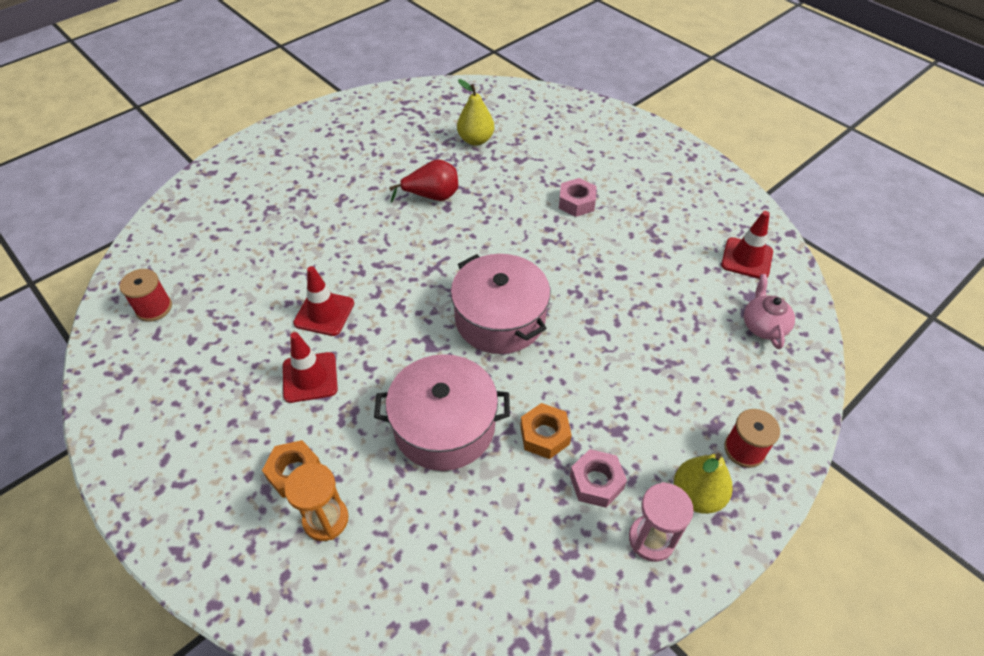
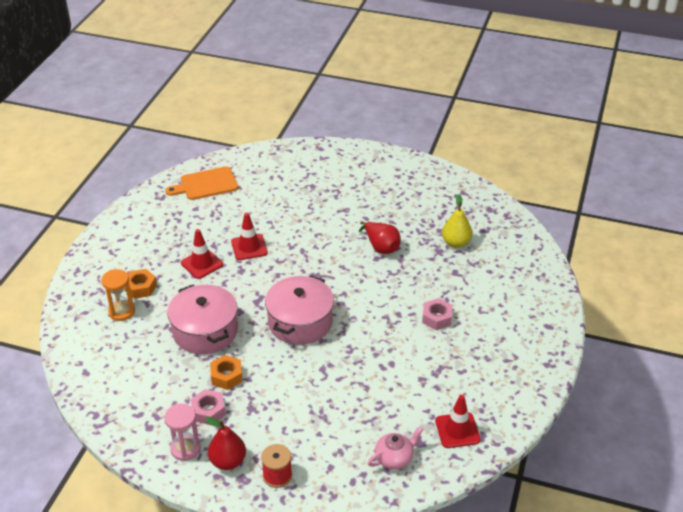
camera: 60 degrees right, 10 degrees down
(154, 308) = (206, 184): red spool -> orange cutting board
(697, 495) = (228, 461): yellow pear -> red pear

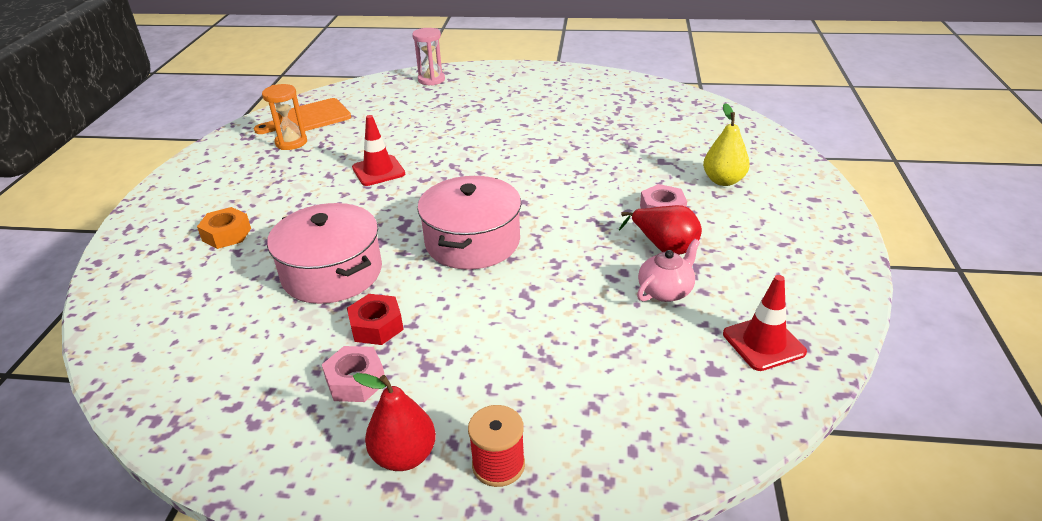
camera: 10 degrees left, 5 degrees down
(122, 312) = (198, 267): orange hourglass -> orange hourglass (291, 142)
(185, 449) = (324, 448): pink hourglass -> pink hourglass (431, 80)
(202, 264) = (315, 196): red traffic cone -> none
(226, 376) = (376, 326): orange nut -> red nut
(381, 247) = (555, 149): red pear -> red pear (664, 247)
(394, 458) = (686, 400): pink teapot -> pink teapot (666, 291)
(456, 243) = (648, 133): yellow pear -> yellow pear (723, 181)

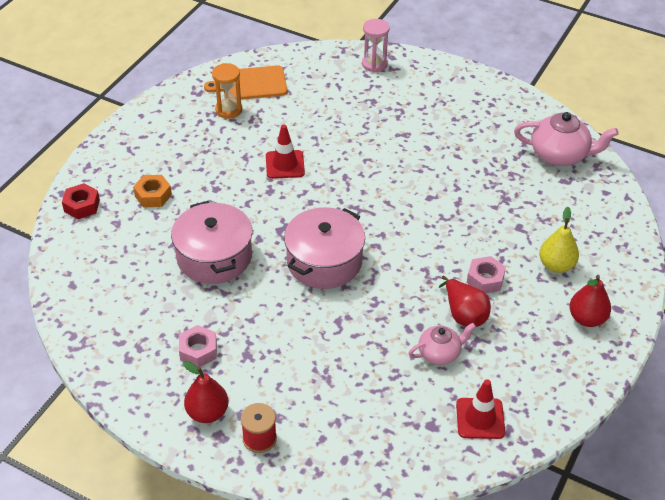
camera: 20 degrees right, 10 degrees up
(376, 326) = (227, 313): red nut -> red nut (82, 206)
(656, 102) = (560, 155): none -> pink teapot
(792, 215) = (587, 318): none -> red pear

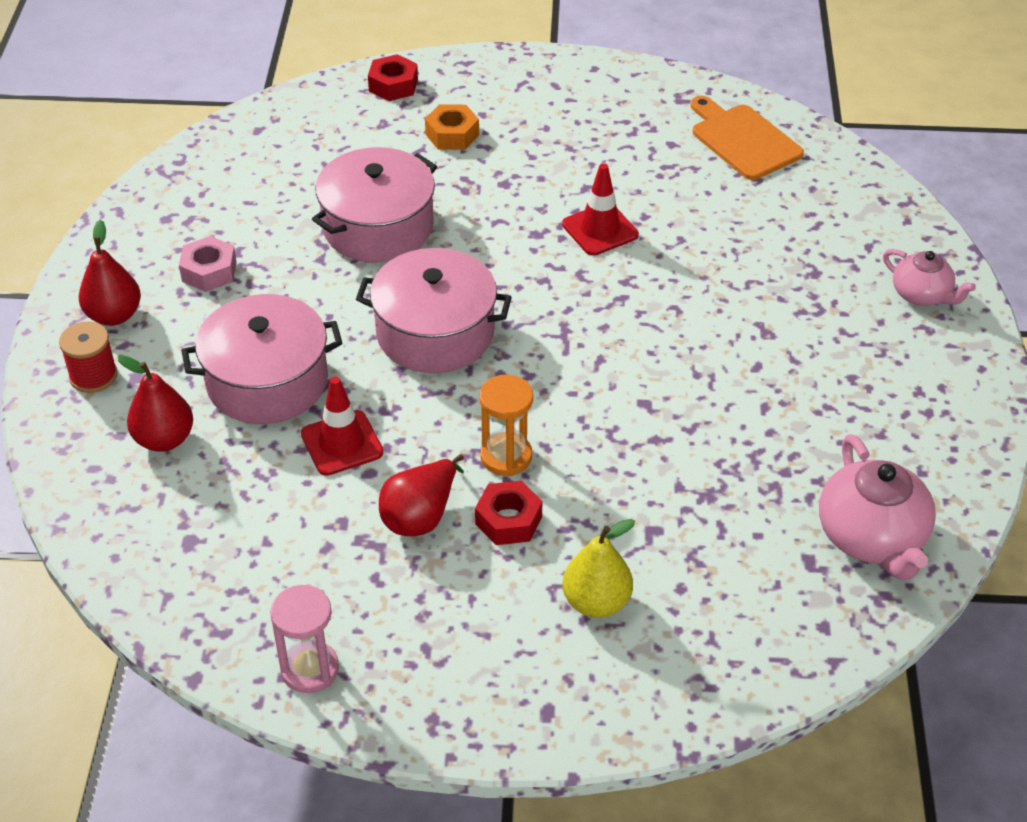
camera: 65 degrees right, 0 degrees up
(228, 110) = (669, 138): orange hourglass -> orange hourglass (506, 457)
(318, 350) = (267, 381): none -> pink pot
(374, 64) = (903, 246): pink hourglass -> pink hourglass (310, 669)
(440, 353) = (329, 510): pink teapot -> pink teapot (922, 295)
(480, 418) = (227, 592): red traffic cone -> red traffic cone (342, 443)
(485, 279) = (508, 520): pink nut -> red nut
(587, 318) = (499, 673): red pear -> red pear (164, 439)

